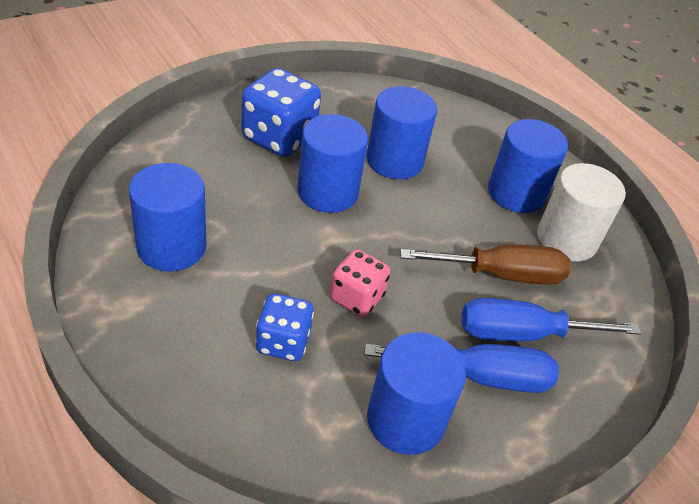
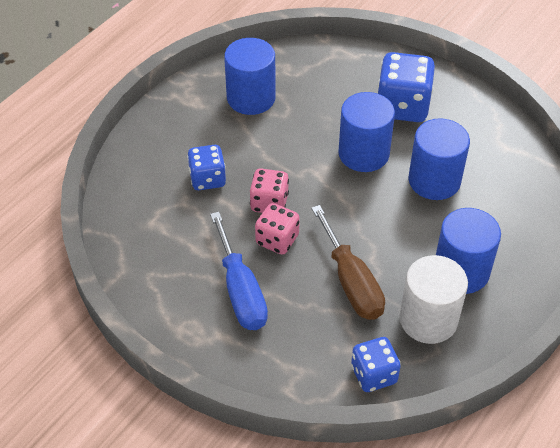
camera: 75 degrees right, 5 degrees up
(405, 419) = (182, 259): blue cylinder -> none
(416, 312) = (277, 240): none -> pink dice
(523, 334) = (297, 309): blue screwdriver -> none
(624, 306) = (373, 374): none -> blue dice

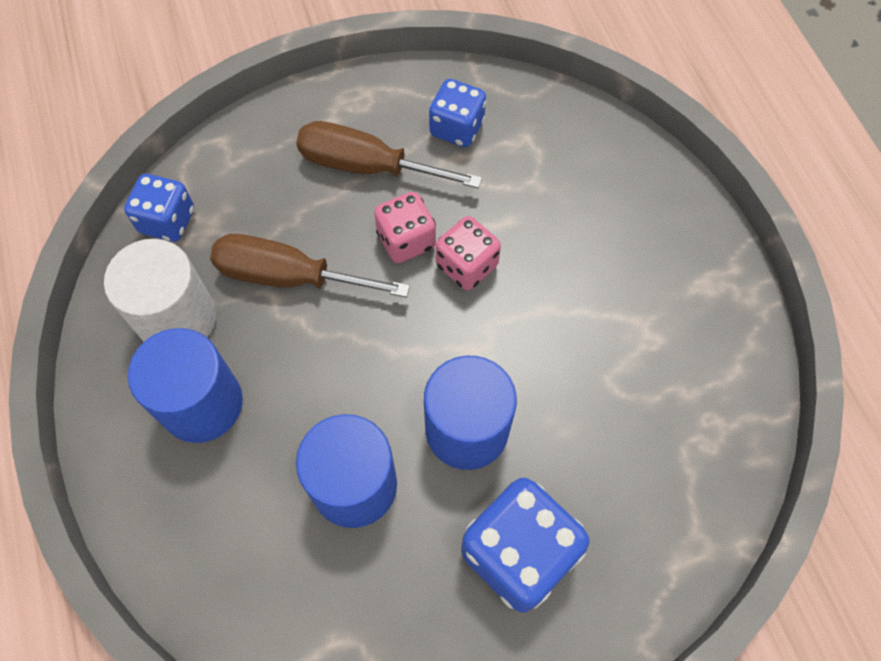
camera: 125 degrees right, 15 degrees up
(207, 179) = (553, 224): blue dice -> blue dice (457, 128)
(240, 291) = (367, 166): blue screwdriver -> brown screwdriver
(251, 98) = (669, 356): blue cylinder -> none

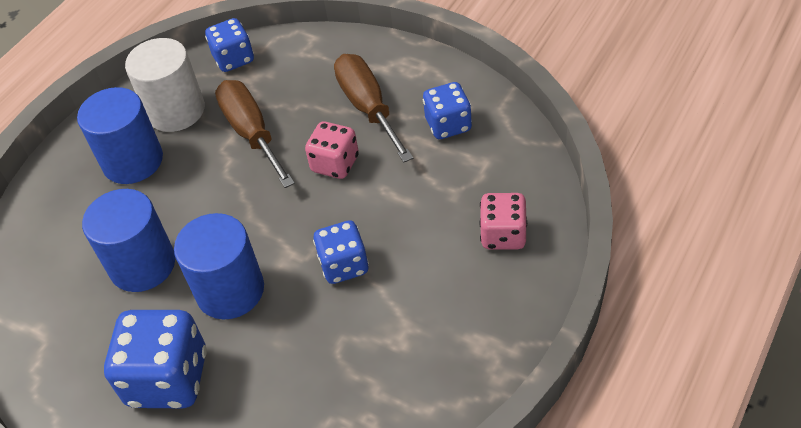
camera: 55 degrees right, 15 degrees down
(467, 265) = (349, 205): pink dice -> pink dice (503, 235)
(531, 319) = (344, 265): none -> blue dice

